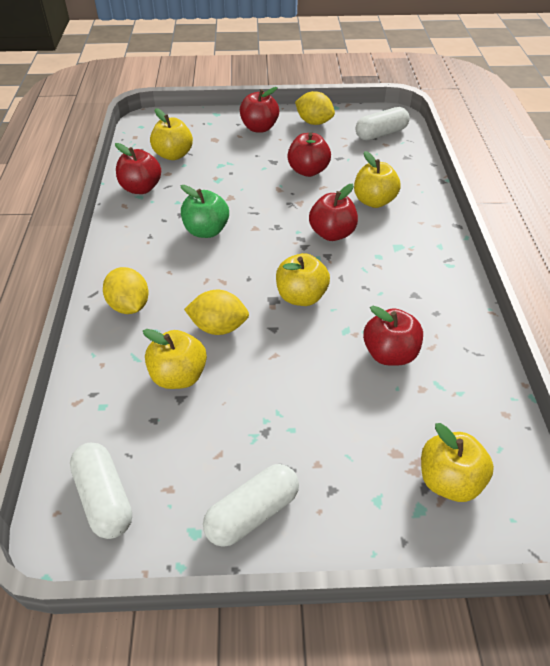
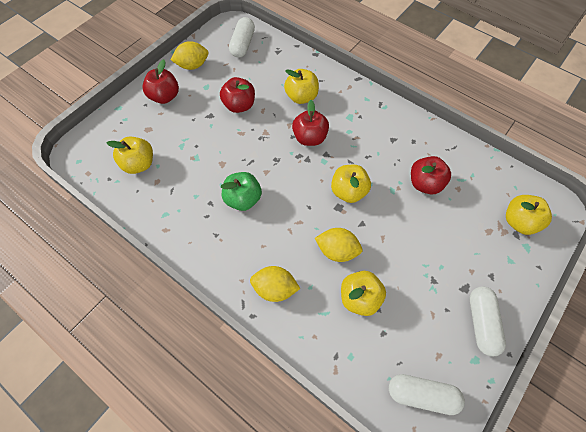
camera: 50 degrees left, 15 degrees up
(141, 188) = (157, 207): red apple -> none
(218, 327) = (337, 251): yellow lemon -> yellow lemon turned 60 degrees clockwise

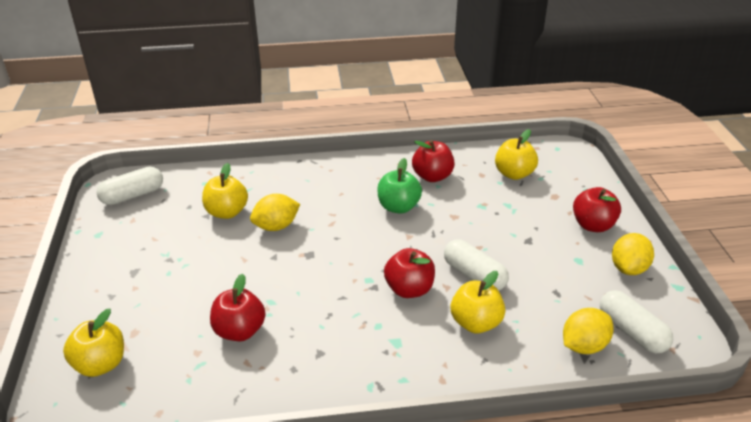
camera: 135 degrees right, 25 degrees down
(239, 105) = (519, 267): red apple -> red apple (432, 176)
(275, 289) = (300, 179): yellow lemon -> yellow lemon (584, 345)
(348, 192) = (313, 271): yellow apple -> none
(481, 323) = (104, 258): white capsule -> white capsule (474, 275)

